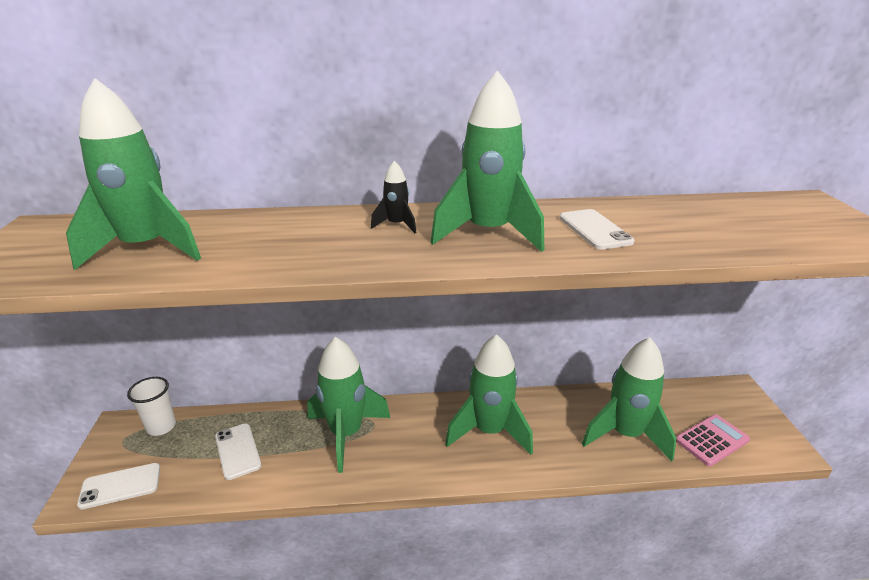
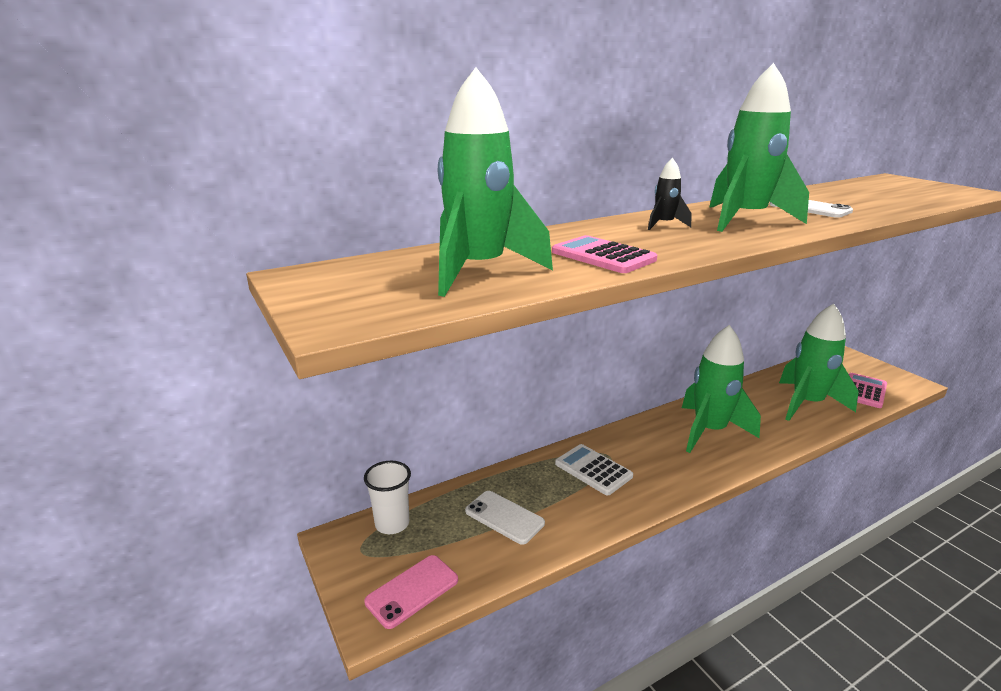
camera: 25 degrees left, 5 degrees down
(120, 486) = (412, 591): white phone -> pink phone
(267, 253) = (603, 256): none -> pink calculator
(346, 434) = (593, 470): green rocket -> white calculator

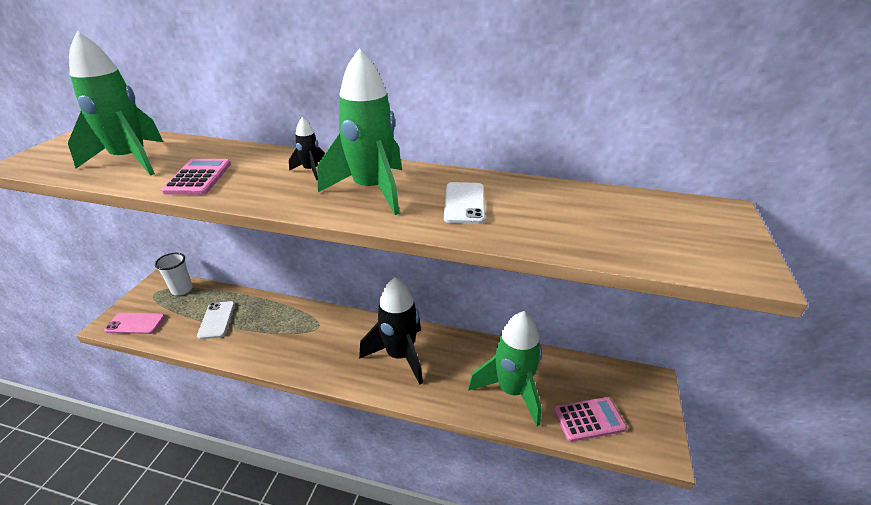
camera: 45 degrees right, 10 degrees up
(593, 470) = (294, 328): white calculator -> none
(709, 431) = (399, 355): green rocket -> black rocket

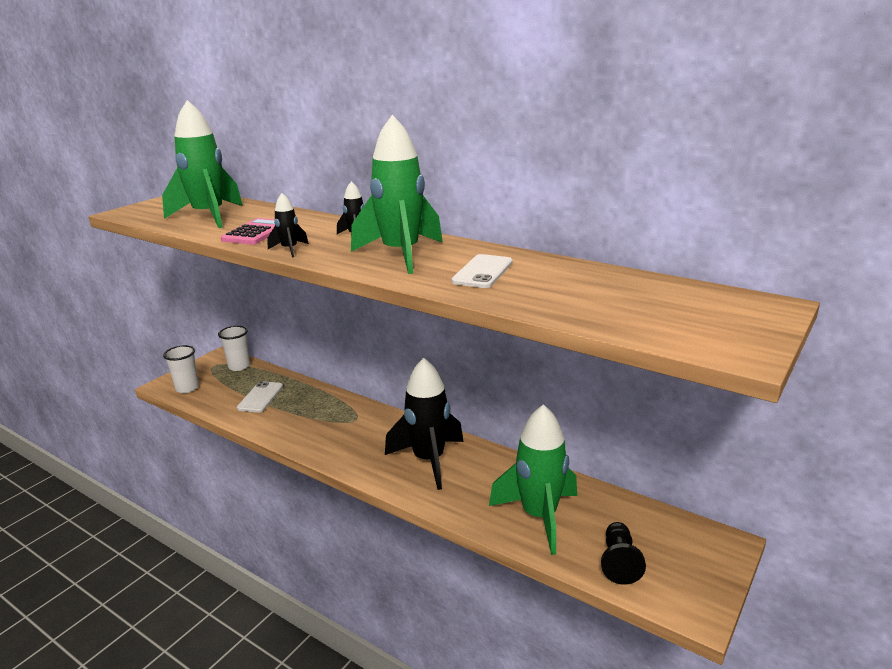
camera: 20 degrees right, 10 degrees down
(135, 324) = (187, 388): pink phone -> white cup
(250, 197) = (289, 250): none -> black rocket
(589, 419) = (619, 562): pink calculator -> black pawn

